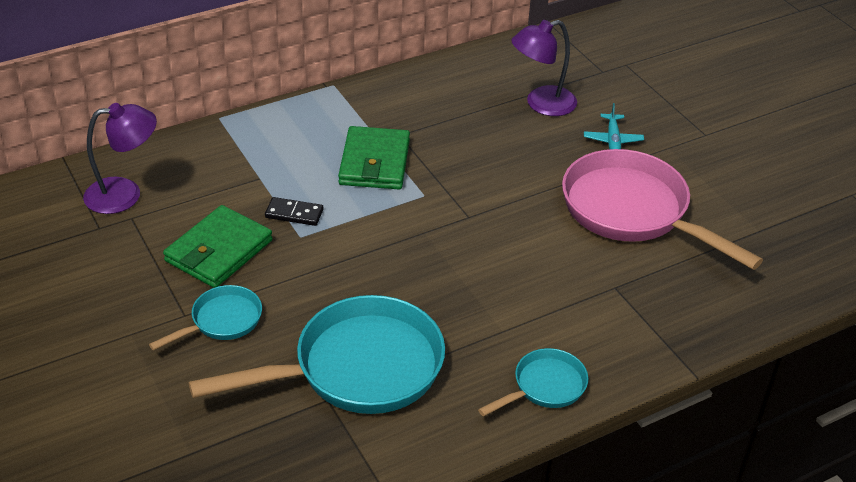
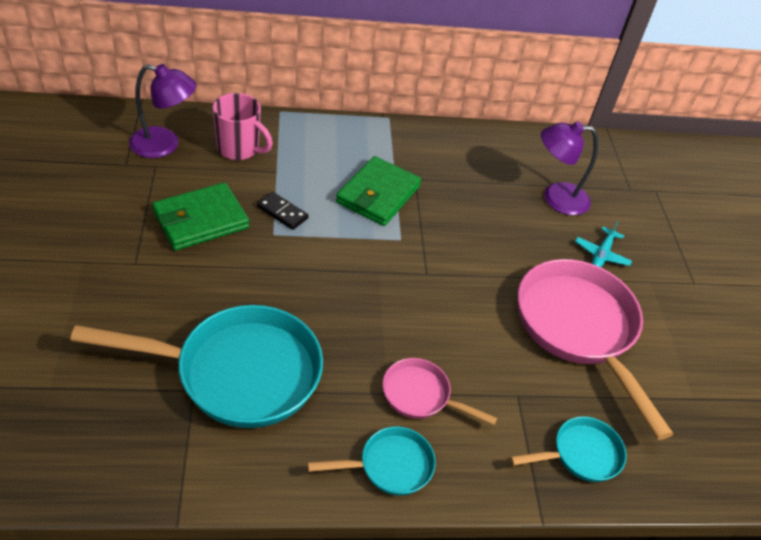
camera: 20 degrees right, 5 degrees up
(205, 170) = (239, 149): none -> pink mug
(222, 321) = (159, 281): turquoise pan -> turquoise pan (581, 454)
(533, 321) = (421, 395): none -> pink pan

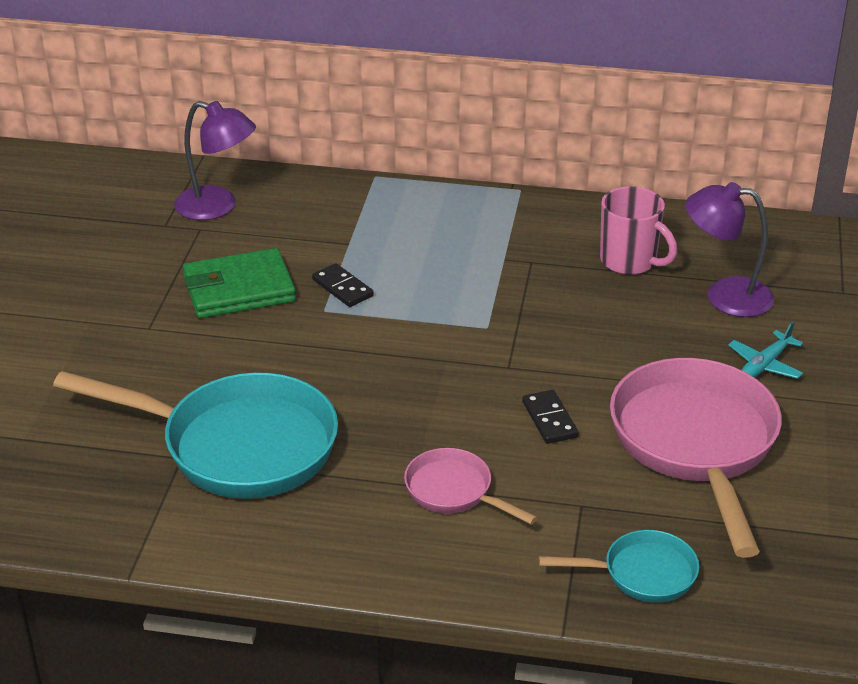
camera: 20 degrees right, 10 degrees down
(239, 149) = (309, 216): pink mug -> pink mug (630, 261)
(378, 194) = (474, 276): green wallet -> none
(390, 466) = (390, 555): turquoise pan -> none
(470, 319) = (549, 419): none -> black domino

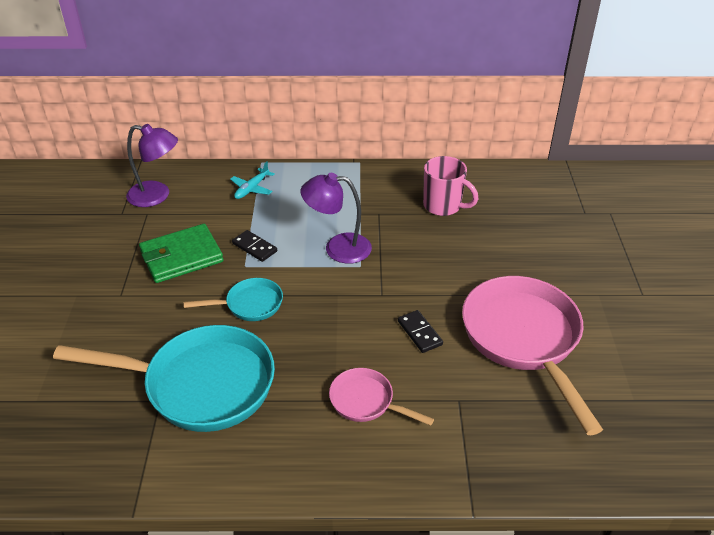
camera: 10 degrees left, 5 degrees up
(642, 573) = (516, 452): turquoise pan -> turquoise pan (249, 304)
(725, 295) = (511, 224): purple lamp -> purple lamp (338, 248)
(765, 364) = (552, 272): turquoise plane -> turquoise plane (252, 188)

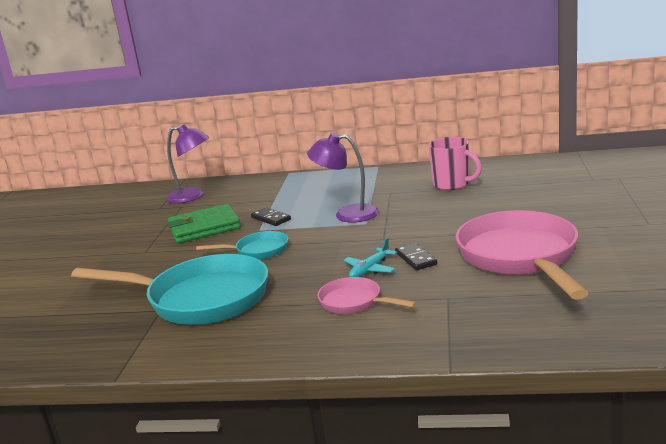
camera: 10 degrees right, 20 degrees down
(252, 188) = (277, 187): turquoise plane -> turquoise plane (370, 269)

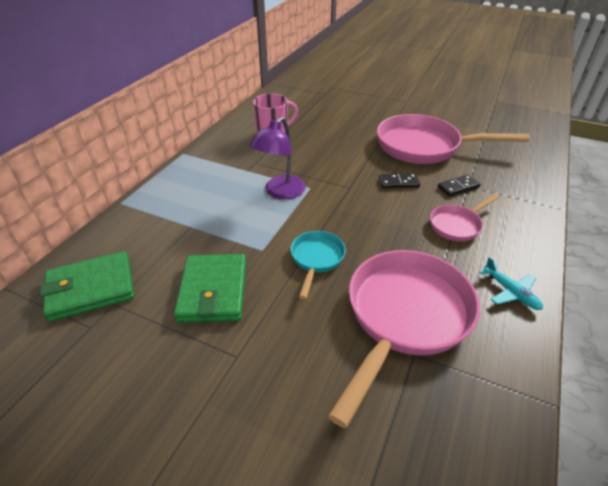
camera: 75 degrees left, 20 degrees up
(192, 196) = (91, 289): purple lamp -> green wallet
(200, 299) = (404, 317): turquoise pan -> pink pan
(271, 219) = (241, 237): black domino -> black domino (458, 187)
(370, 269) = (403, 206): turquoise plane -> turquoise plane (510, 292)

